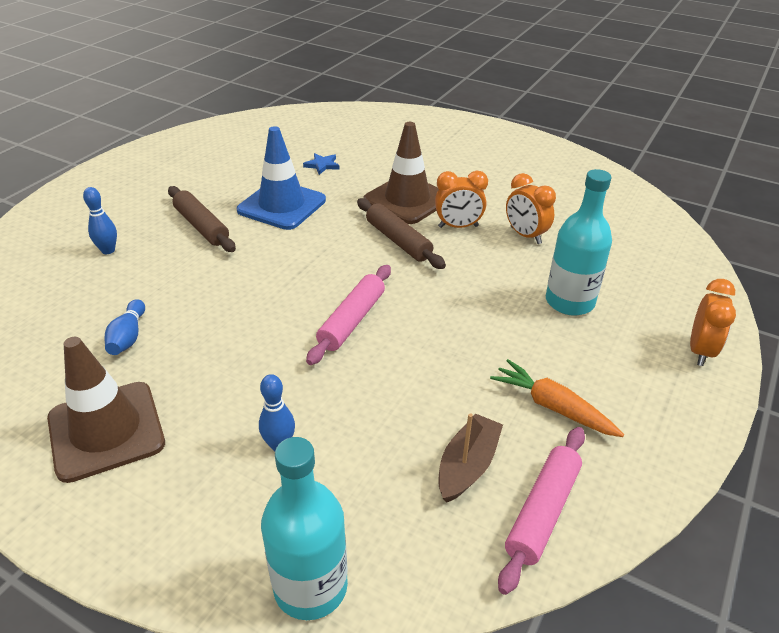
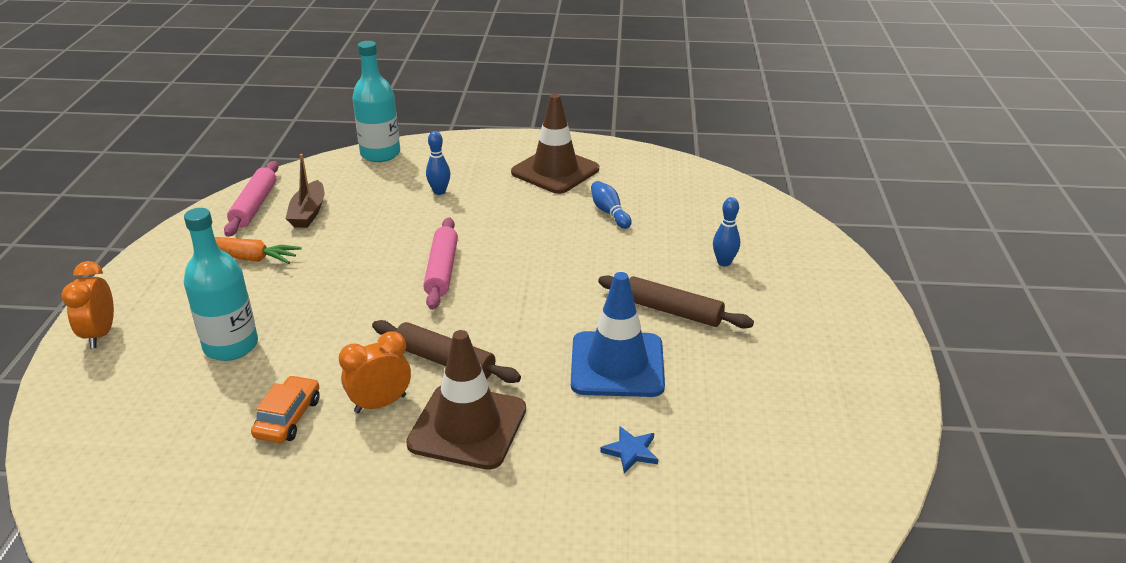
camera: 155 degrees right, 5 degrees down
(525, 235) = (288, 418): orange clock -> orange car

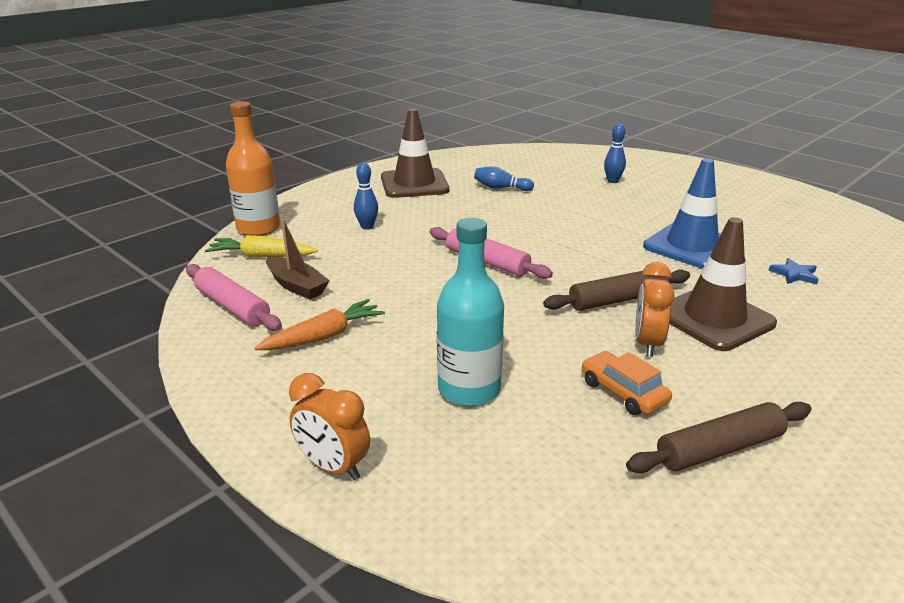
camera: 50 degrees left, 5 degrees down
(337, 178) = (261, 256): none -> yellow carrot
(380, 154) = (258, 228): turquoise bottle -> orange bottle
(672, 311) = (649, 211): brown rolling pin -> brown rolling pin (719, 449)

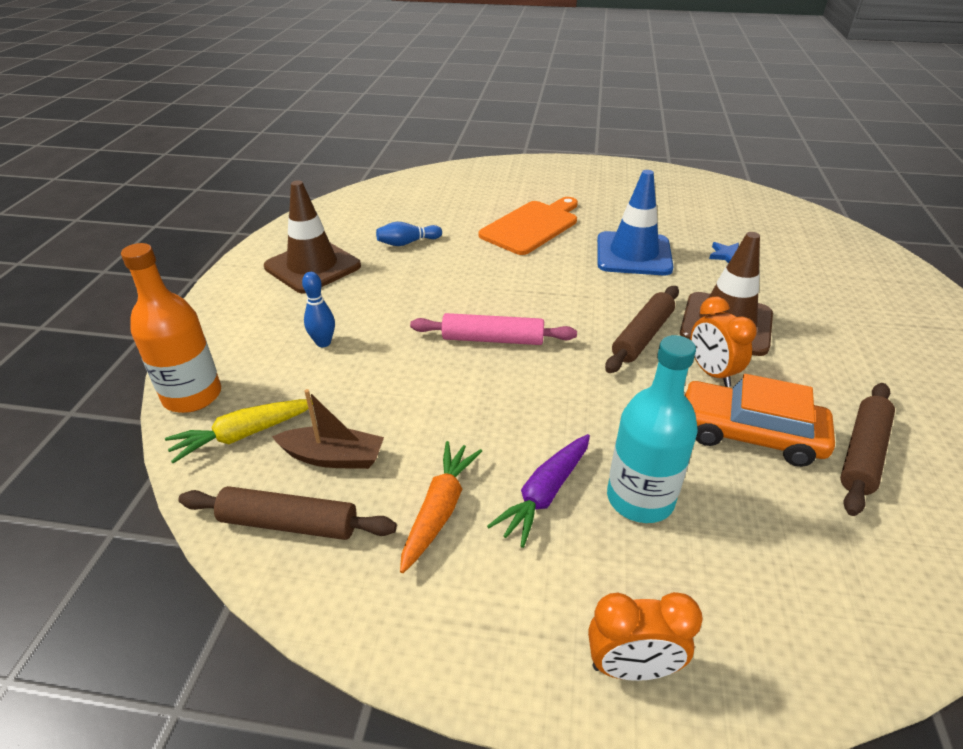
camera: 35 degrees left, 10 degrees up
(232, 306) = (289, 523): pink rolling pin -> brown rolling pin
(402, 358) = (544, 494): none -> purple carrot
(612, 181) = (498, 202): blue bowling pin -> none
(621, 204) = (532, 226): none -> orange cutting board
(623, 392) = (749, 433): orange car -> orange car, size x1.59

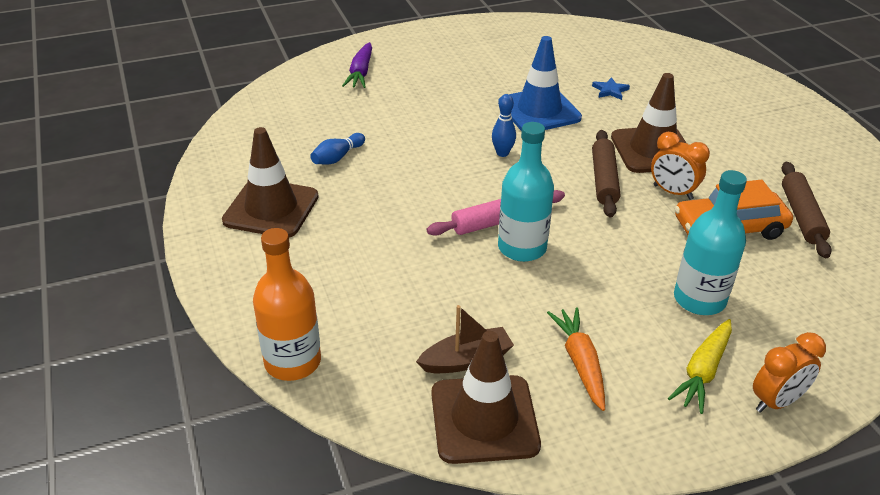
camera: 30 degrees left, 0 degrees up
(243, 435) = (375, 374): yellow carrot -> yellow carrot (703, 372)
(289, 523) = (484, 419): brown rolling pin -> brown traffic cone
(323, 343) = (359, 274): blue bowling pin -> blue bowling pin (502, 153)
(493, 372) = (522, 248): none -> turquoise bottle
(532, 226) = (433, 108): orange cutting board -> none
(544, 494) = (639, 322): purple carrot -> purple carrot (360, 73)

